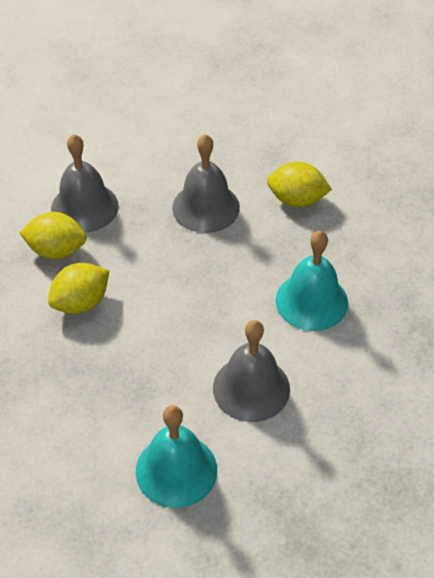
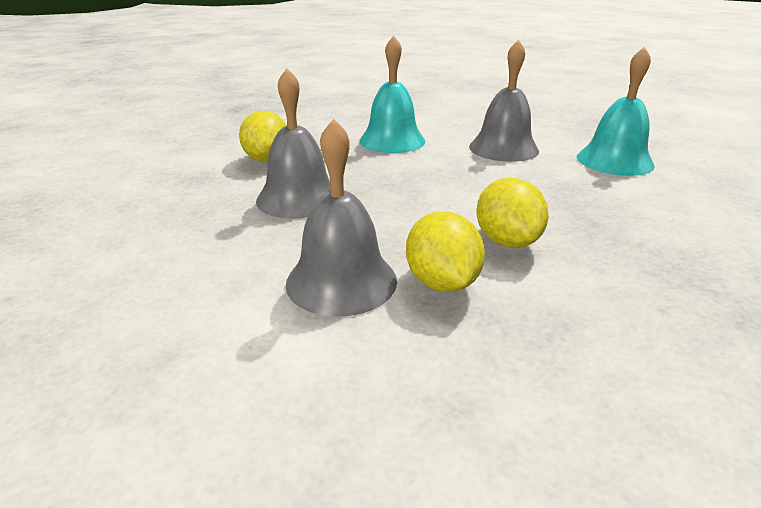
camera: 110 degrees left, 20 degrees down
(81, 303) = (507, 241): yellow lemon -> yellow lemon turned 45 degrees clockwise

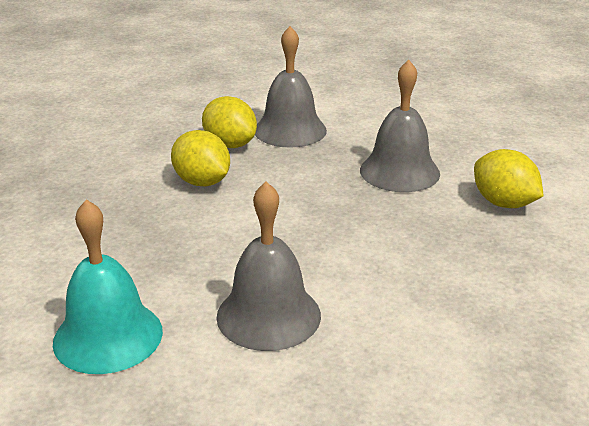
camera: 150 degrees right, 0 degrees up
(392, 140) = (424, 282): turquoise bell -> none

